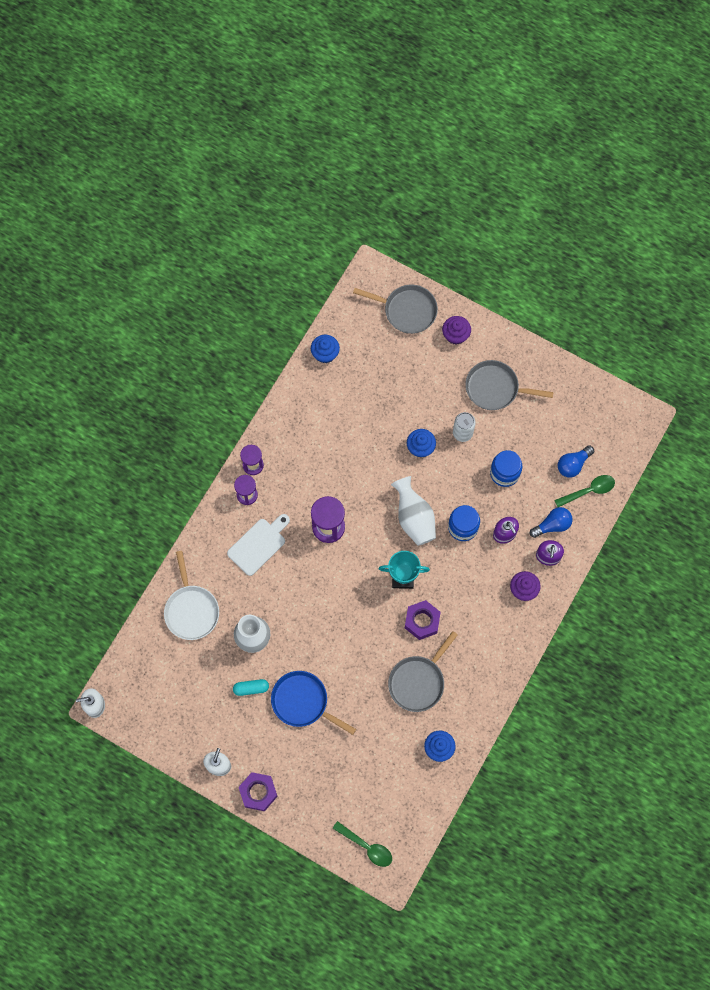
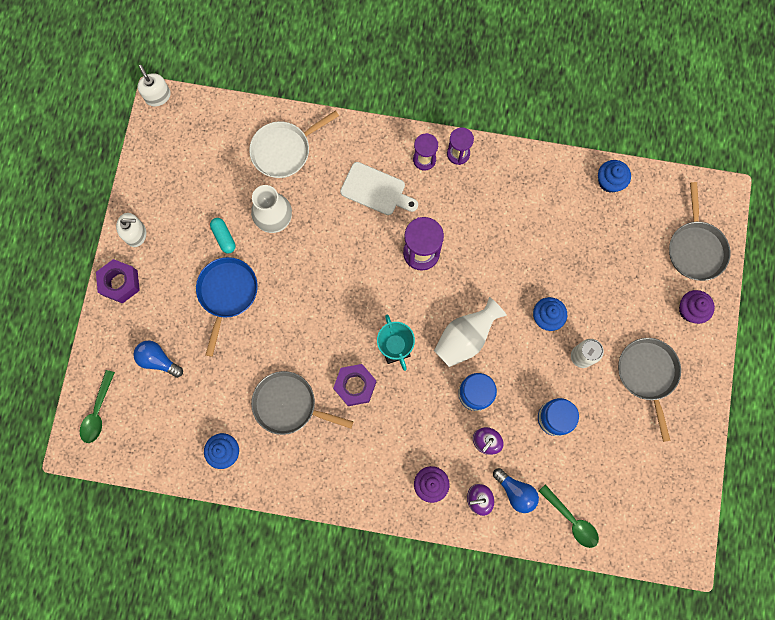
camera: 70 degrees right, 5 degrees up
(573, 464) = (595, 491): blue light bulb -> blue light bulb (158, 360)

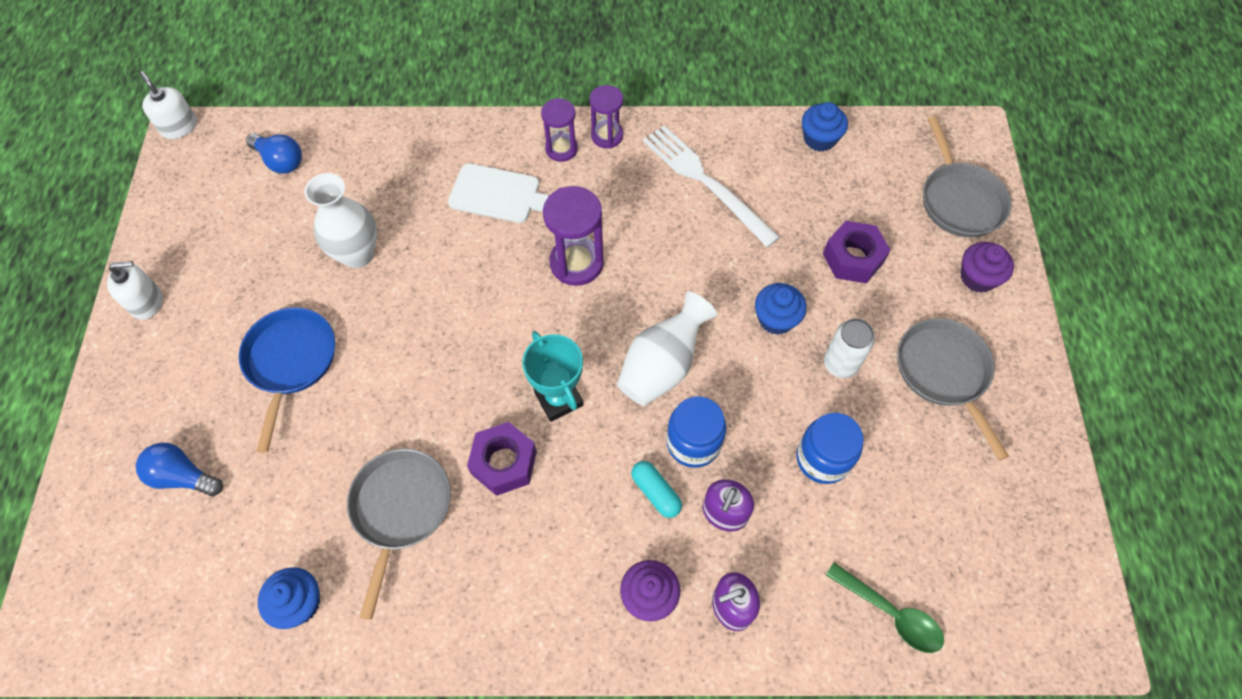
camera: 10 degrees left, 15 degrees down
(98, 412) = (80, 575): green spoon -> none
(120, 283) = (121, 373): purple nut -> purple nut (853, 258)
(224, 237) = (282, 286): turquoise capsule -> turquoise capsule (656, 492)
(284, 150) = (363, 165): white pan -> none
(288, 405) = (400, 509): grey pan -> grey pan turned 90 degrees clockwise
(515, 492) = (790, 584): blue light bulb -> blue light bulb (280, 161)
(521, 204) = (705, 182): none -> white fork

